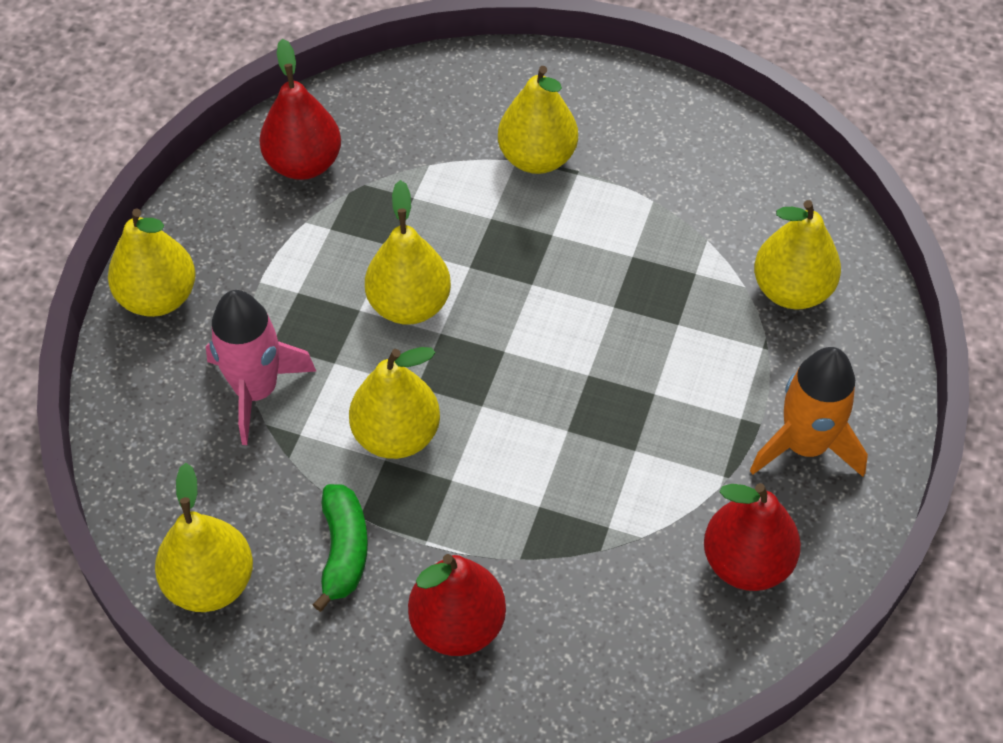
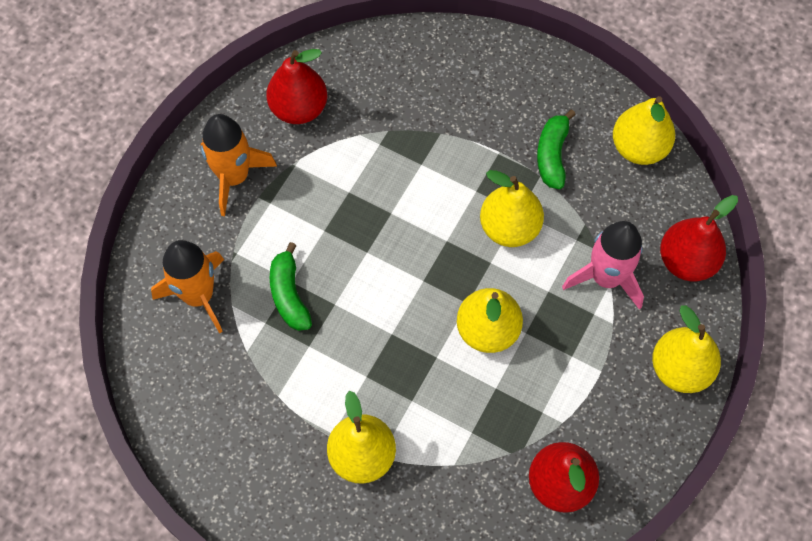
camera: 170 degrees left, 10 degrees up
(457, 625) = (486, 99): red pear -> red pear (686, 261)
(676, 309) = (289, 295): none -> green banana
(791, 290) = (198, 296): yellow pear -> orange rocket

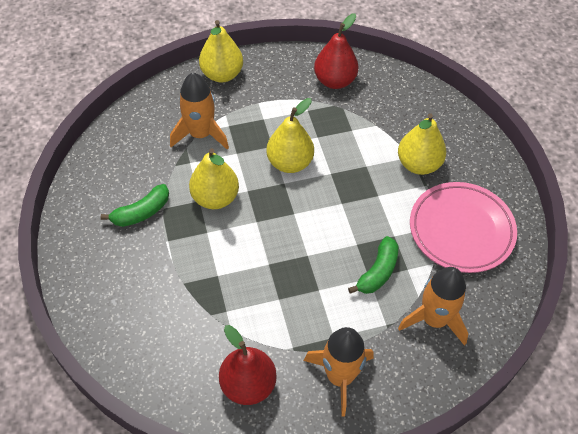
camera: 135 degrees left, 10 degrees down
(250, 414) = (461, 230): none -> pink plate
(606, 278) = (200, 134): pink rocket -> orange rocket
(638, 148) = (94, 174): yellow pear -> none
(686, 261) = (153, 108): red pear -> none

